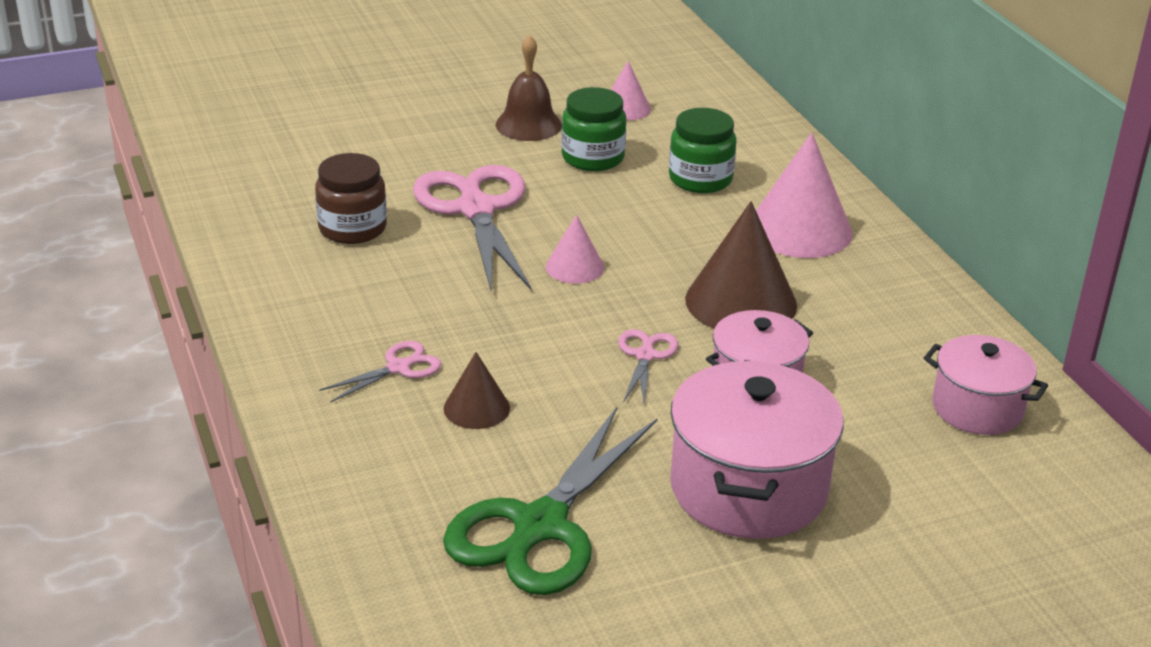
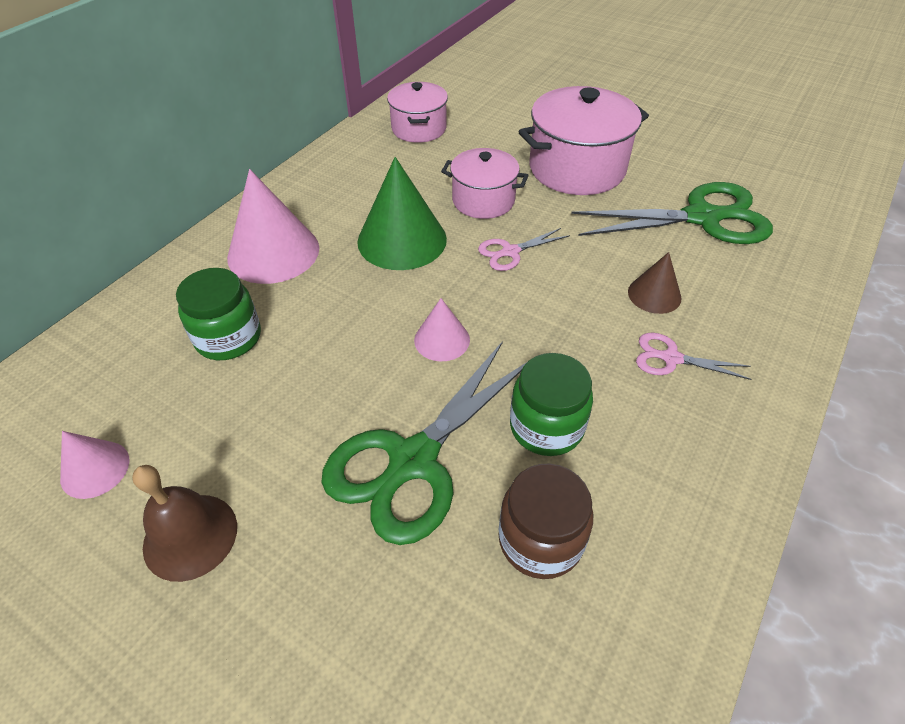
camera: 125 degrees left, 15 degrees up
(475, 209) = (412, 462): pink scissors -> green scissors
(593, 158) = (237, 432): green jar -> green jar (546, 427)
(741, 302) = (402, 240): brown cone -> green cone

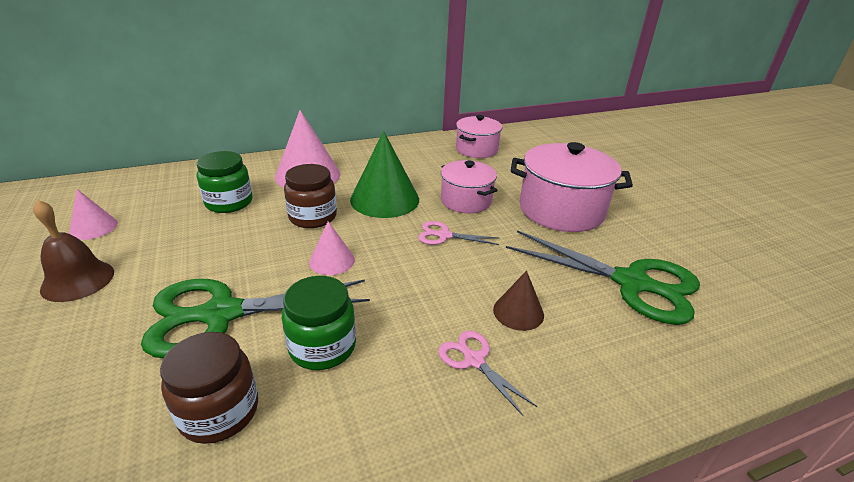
camera: 35 degrees right, 15 degrees down
(354, 302) = (313, 217): none -> brown jar

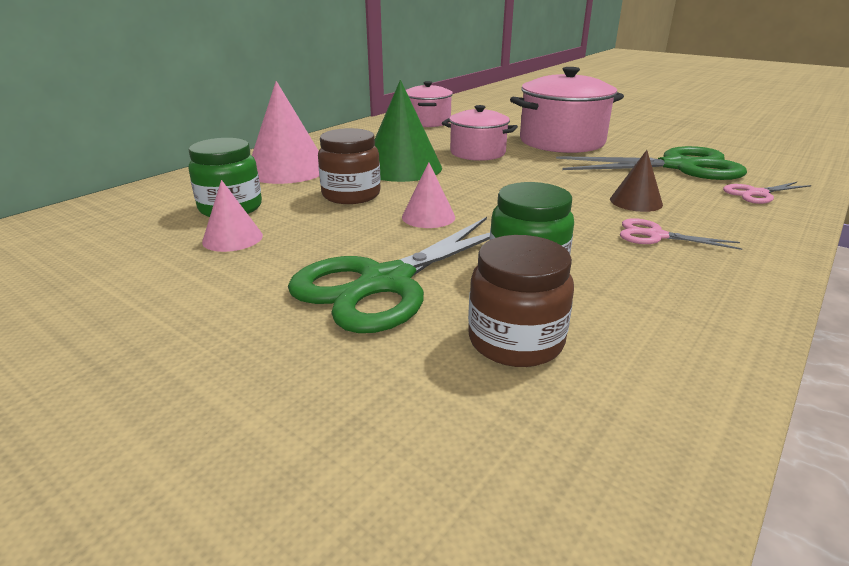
camera: 30 degrees left, 5 degrees down
(78, 280) = (141, 317): brown bell -> none
(93, 227) = (70, 272): pink cone -> pink cone (232, 238)
(443, 235) = (498, 176): pink scissors -> pink scissors (756, 194)

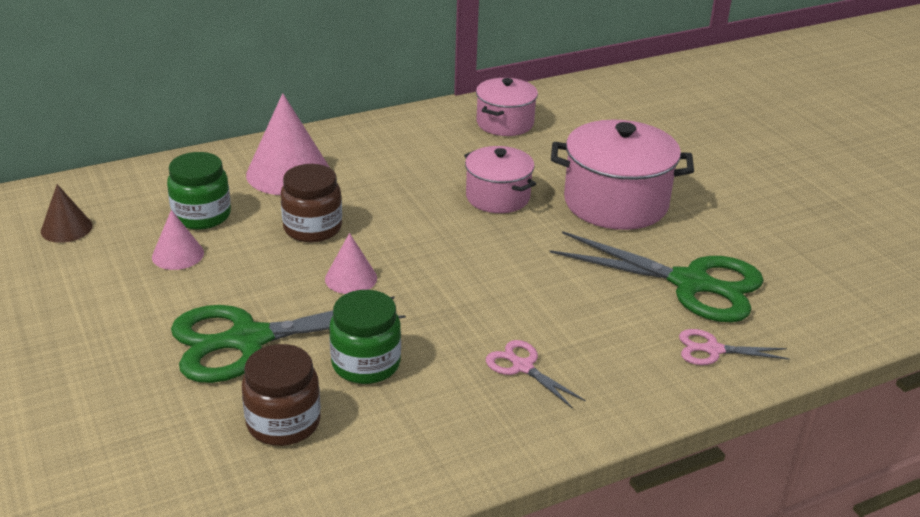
camera: 25 degrees right, 5 degrees up
(402, 168) = (396, 200): green cone -> none
(636, 202) = (566, 320): brown cone -> brown cone (66, 228)

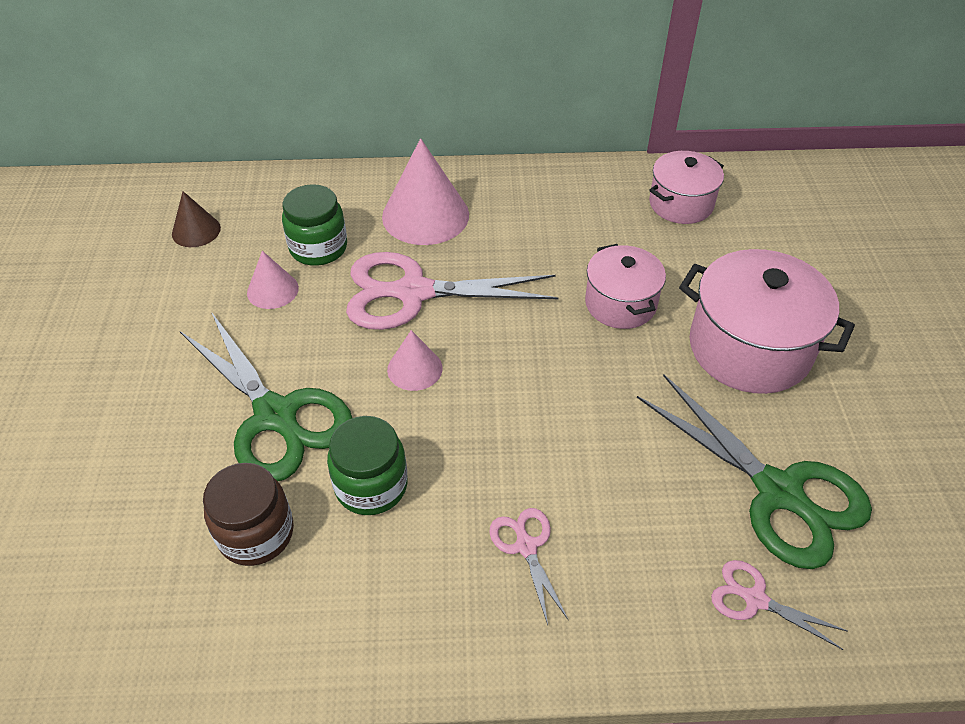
camera: 25 degrees right, 15 degrees up
(246, 340) = (277, 417): green scissors -> green scissors turned 135 degrees counterclockwise
(312, 228) = (412, 292): brown jar -> pink scissors

